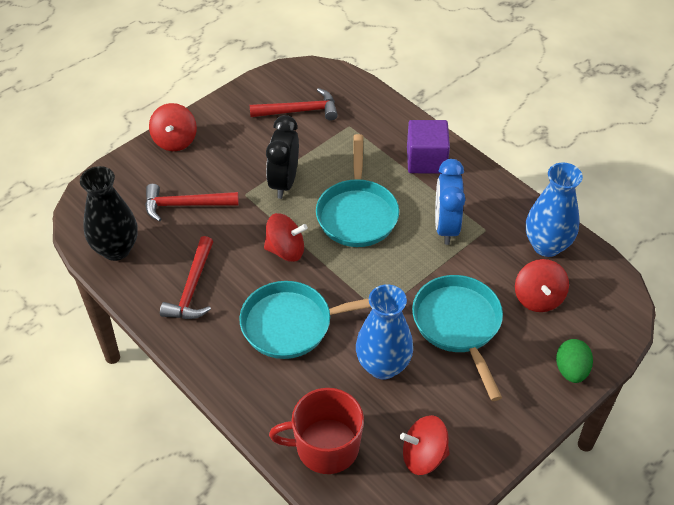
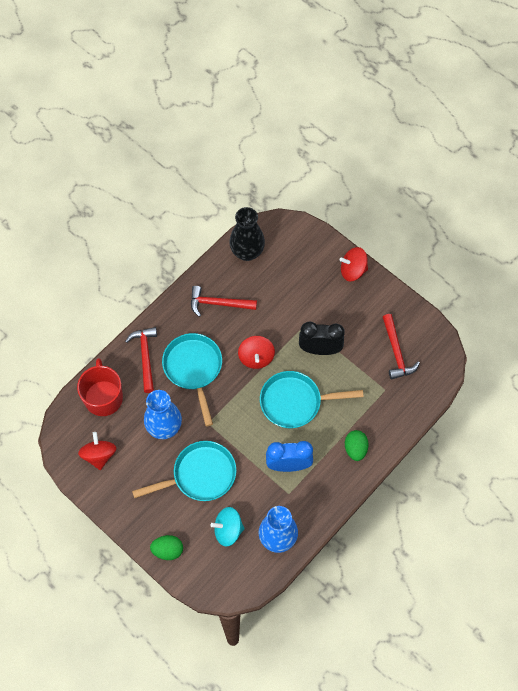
camera: 85 degrees right, 15 degrees up
(185, 205) = (290, 287): red hammer -> red hammer (145, 357)
(426, 160) = (355, 449): purple cube -> green egg
(538, 298) = (228, 530): red spinning top -> turquoise spinning top

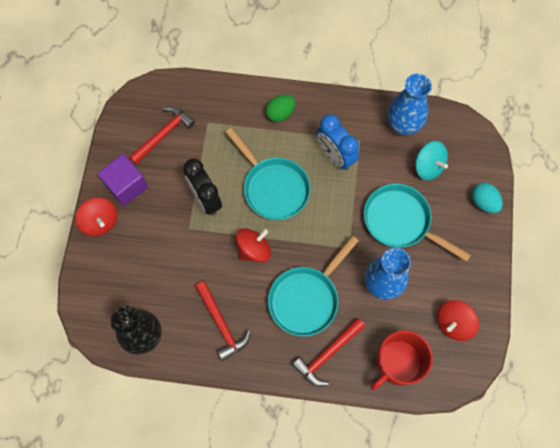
camera: 125 degrees left, 5 degrees up
(168, 550) = (483, 202): green egg -> turquoise egg
(369, 302) = (126, 186): none -> purple cube

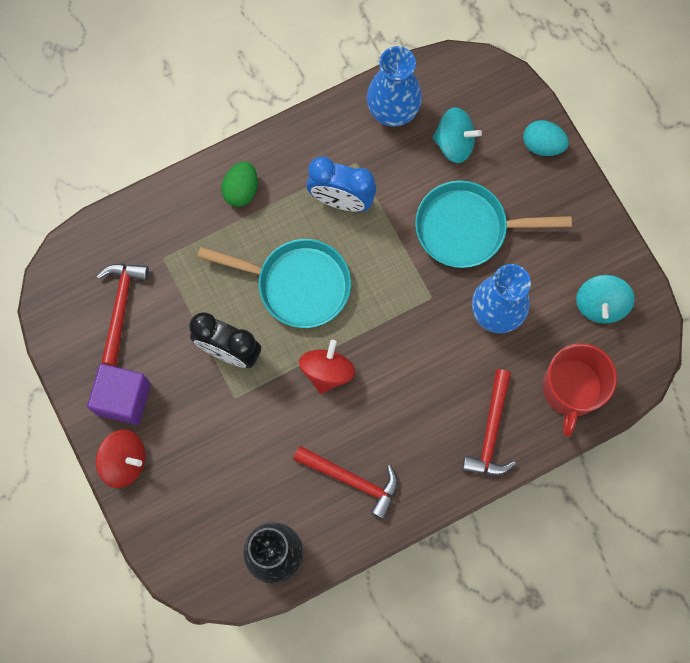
camera: 35 degrees left, 5 degrees up
(306, 298) = (425, 386): turquoise pan -> none
(453, 323) = (600, 304): red spinning top -> turquoise spinning top

